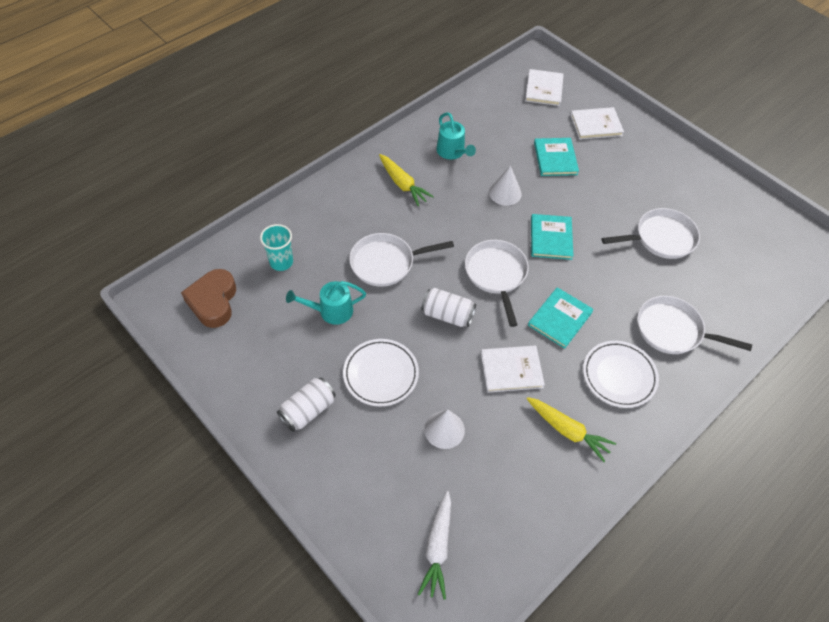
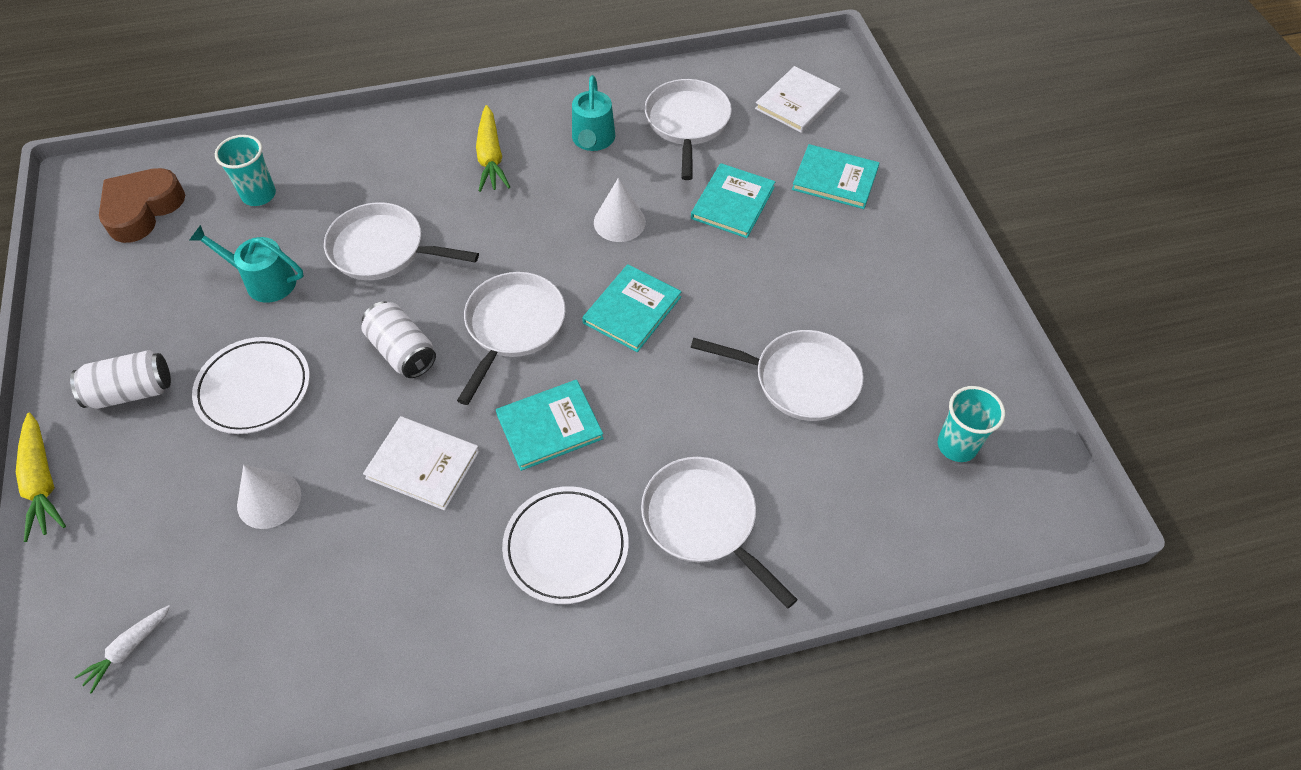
camera: 30 degrees right, 0 degrees up
(437, 547) = (129, 649): white carrot -> white carrot, size x0.63
(496, 123) = (687, 123): none -> white pan
(567, 430) = (427, 586): yellow carrot -> yellow carrot (43, 481)
(596, 125) = (835, 179): white book -> turquoise book
(755, 238) = (957, 445): none -> turquoise cup

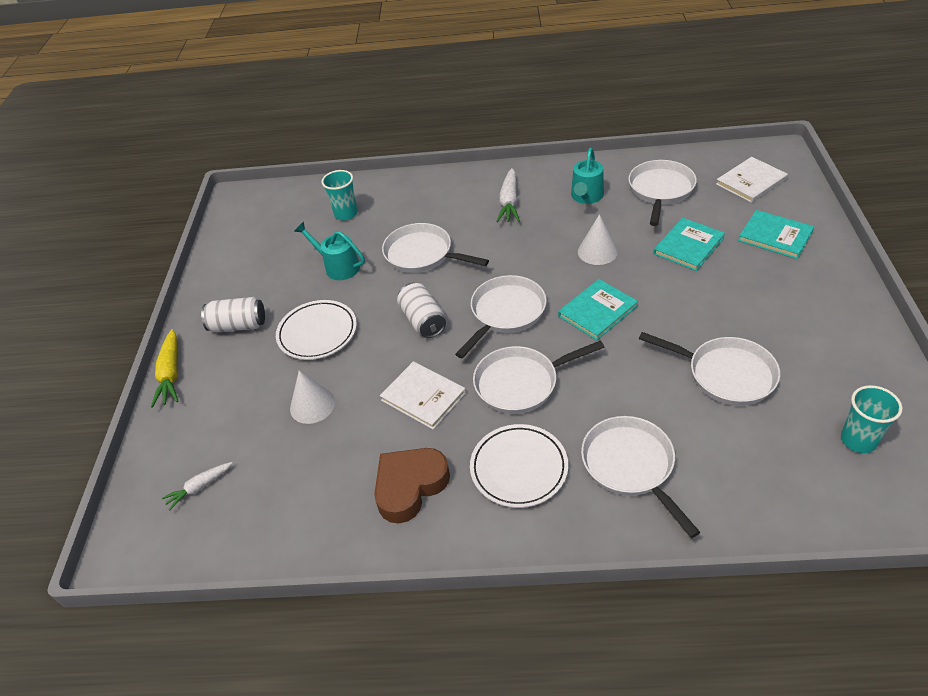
camera: 20 degrees right, 10 degrees down
(142, 210) = (270, 217): brown heart -> brown heart (410, 486)
(490, 157) = (509, 202): yellow carrot -> white carrot
(549, 426) = (521, 383): turquoise book -> white pan

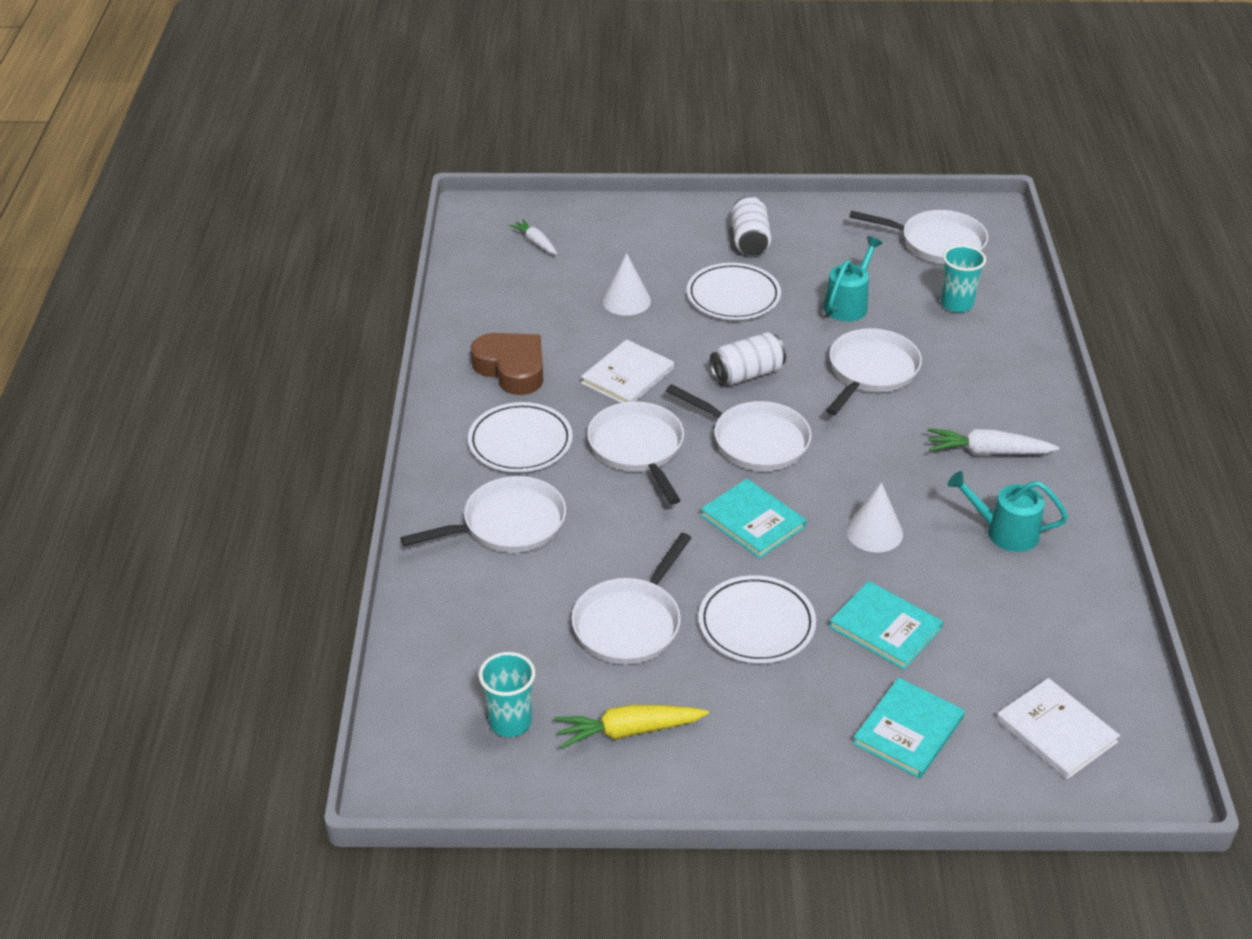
camera: 85 degrees right, 5 degrees down
(171, 373) = (682, 206): yellow carrot -> yellow carrot (629, 731)
(660, 190) = (1025, 616): white pan -> white pan (937, 243)
(704, 305) = (756, 624): none -> white plate

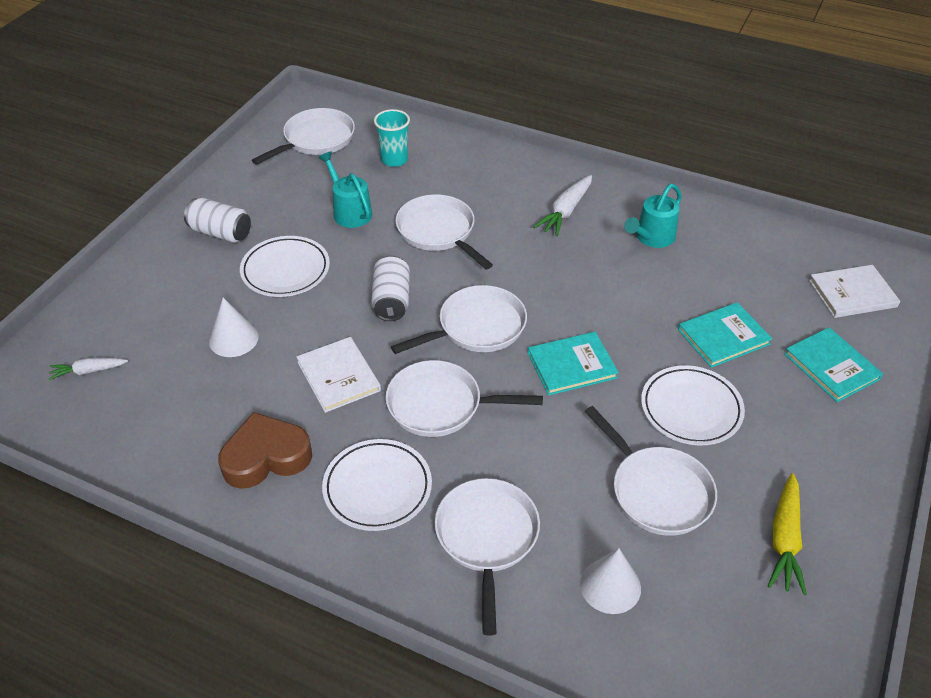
camera: 65 degrees left, 5 degrees up
(510, 722) = (748, 627): turquoise cup -> none
(874, 532) = (619, 302): white cone -> white cone (610, 586)

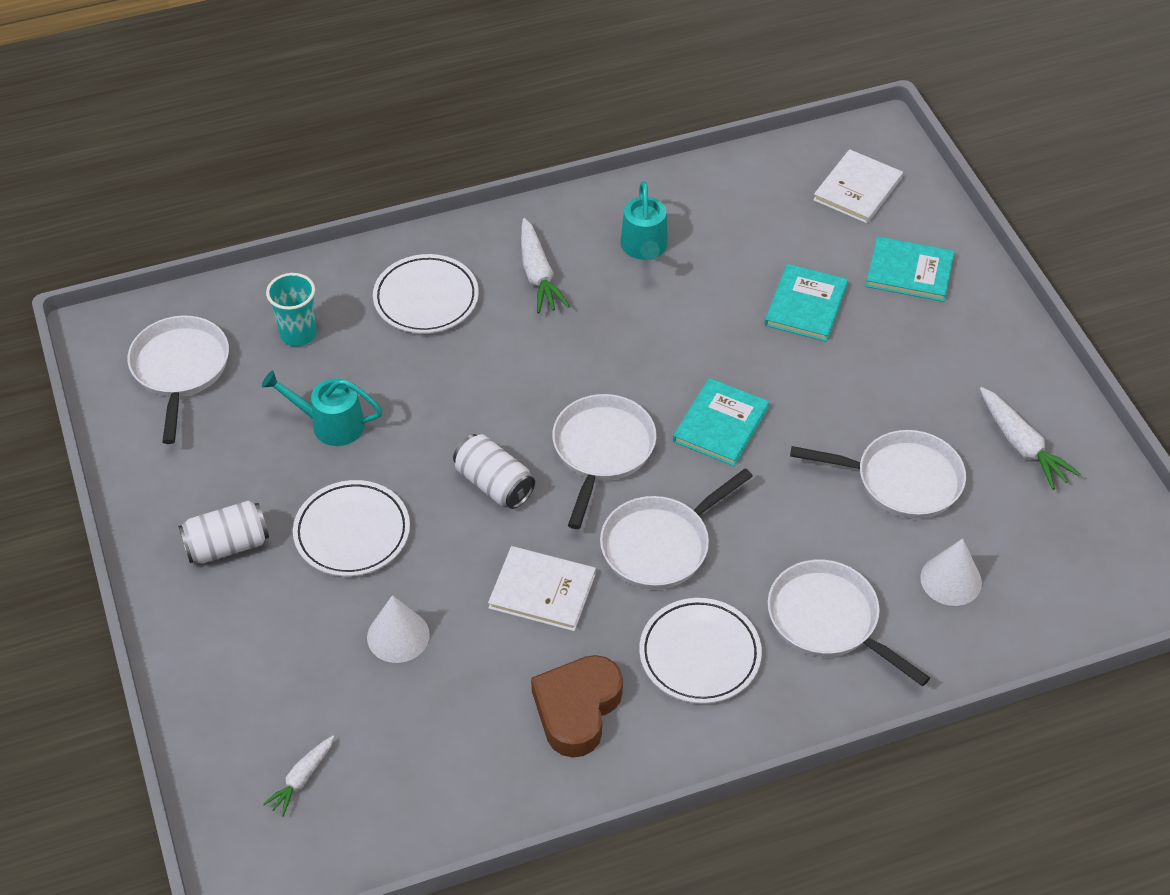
camera: 45 degrees left, 5 degrees up
(438, 232) = (447, 382): white pan -> none
(691, 409) = (851, 390): white plate -> white plate (426, 298)
(784, 539) = (1021, 445): yellow carrot -> white carrot

